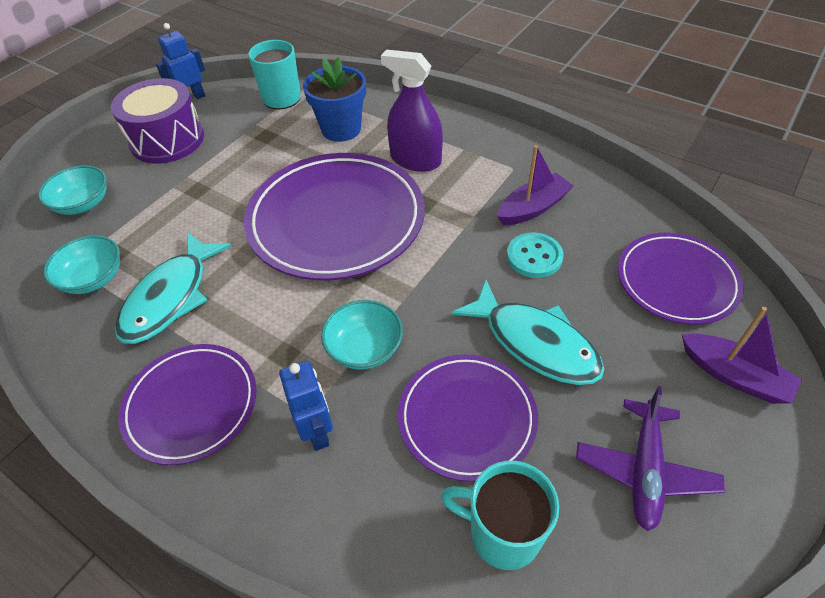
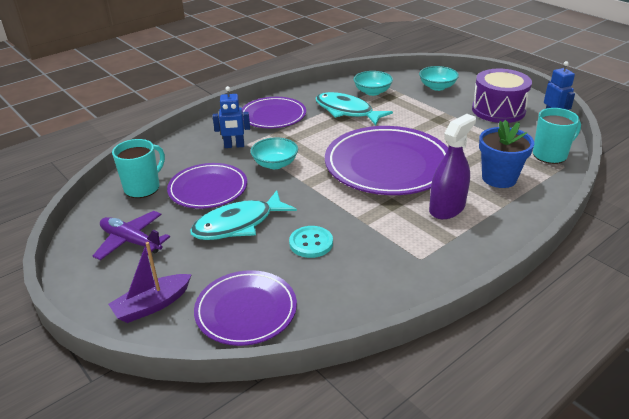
camera: 105 degrees right, 15 degrees down
(533, 208) = (364, 256): purple boat -> none

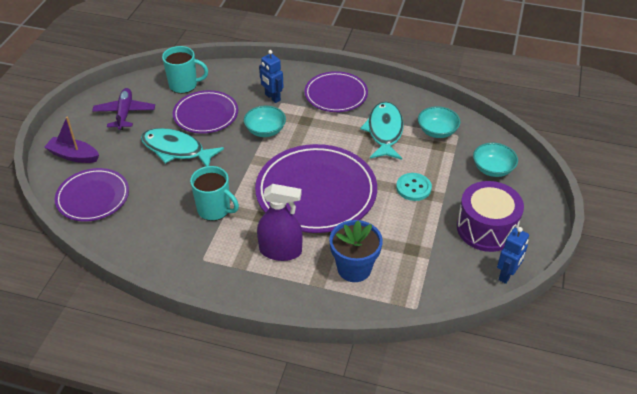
camera: 55 degrees right, 10 degrees up
(311, 243) = (180, 195): turquoise button -> turquoise button (413, 188)
(550, 155) = (428, 292): turquoise mug -> turquoise mug (215, 210)

